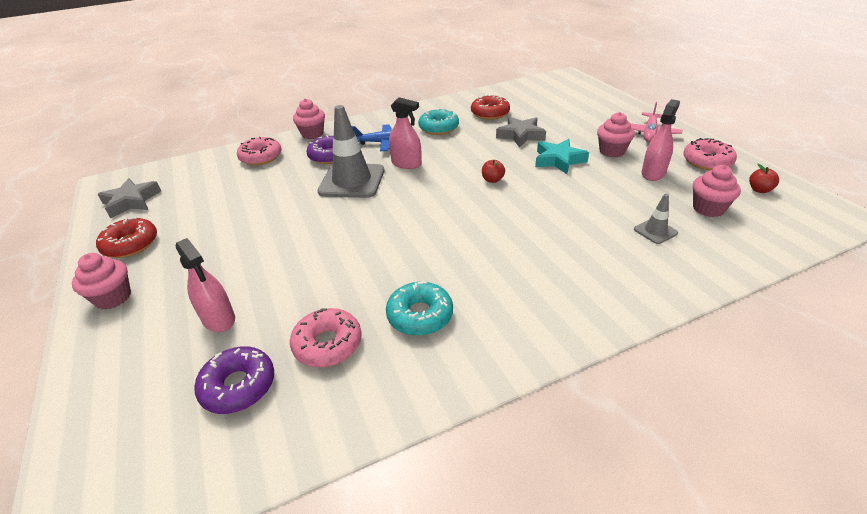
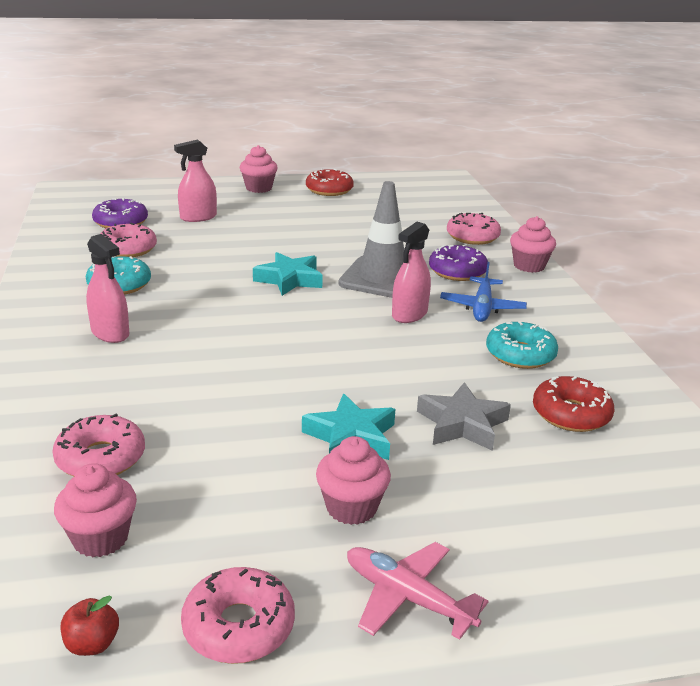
camera: 100 degrees right, 10 degrees down
(131, 202) = (404, 187): grey star -> none
(369, 220) = (289, 279): none -> turquoise star
(492, 180) = (326, 366): red apple -> none
(653, 173) = (245, 526): pink spray bottle -> pink spray bottle (110, 333)
(655, 231) = (101, 458): grey traffic cone -> pink donut

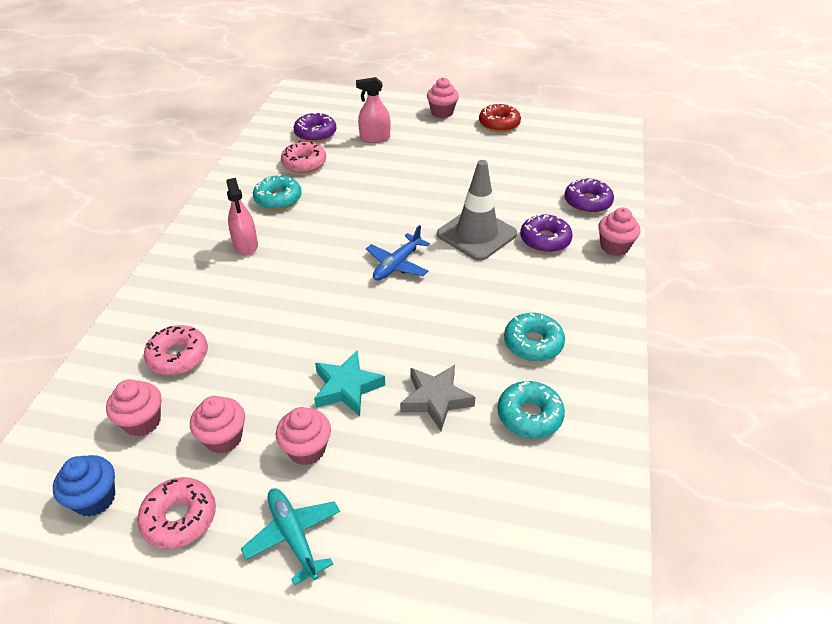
camera: 25 degrees right, 15 degrees up
(92, 644) = (95, 499): red apple -> blue cupcake
(233, 525) = (223, 438): none -> pink cupcake
(289, 279) = (402, 220): turquoise star -> none
(407, 598) = (293, 536): pink plane -> turquoise plane
(409, 314) = (472, 278): pink spray bottle -> none
(472, 237) = (587, 202): pink donut -> purple donut
(482, 307) = (537, 285): blue plane -> blue plane (397, 264)
(571, 414) = (529, 415): red donut -> turquoise donut

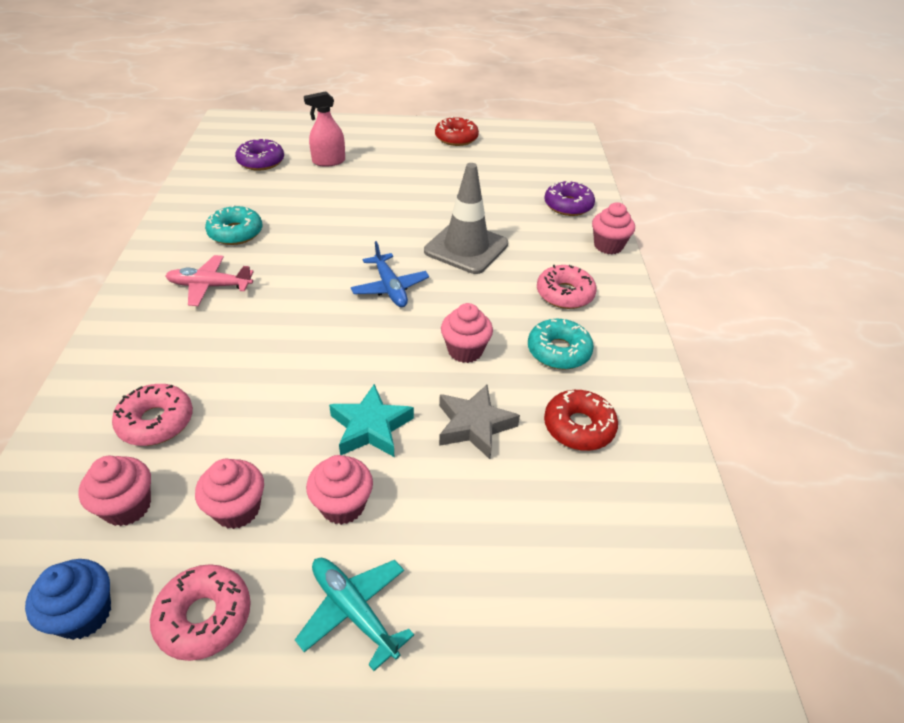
camera: 15 degrees left, 0 degrees up
(246, 245) = (210, 286): pink spray bottle -> pink plane
(304, 163) = (256, 193): pink donut -> pink donut (564, 294)
(397, 264) = (390, 288): blue plane -> blue plane turned 45 degrees counterclockwise
(442, 112) = (394, 131): pink cupcake -> pink cupcake (465, 350)
(529, 415) = (578, 427): turquoise donut -> red donut
(545, 240) = (538, 246): purple donut -> none

